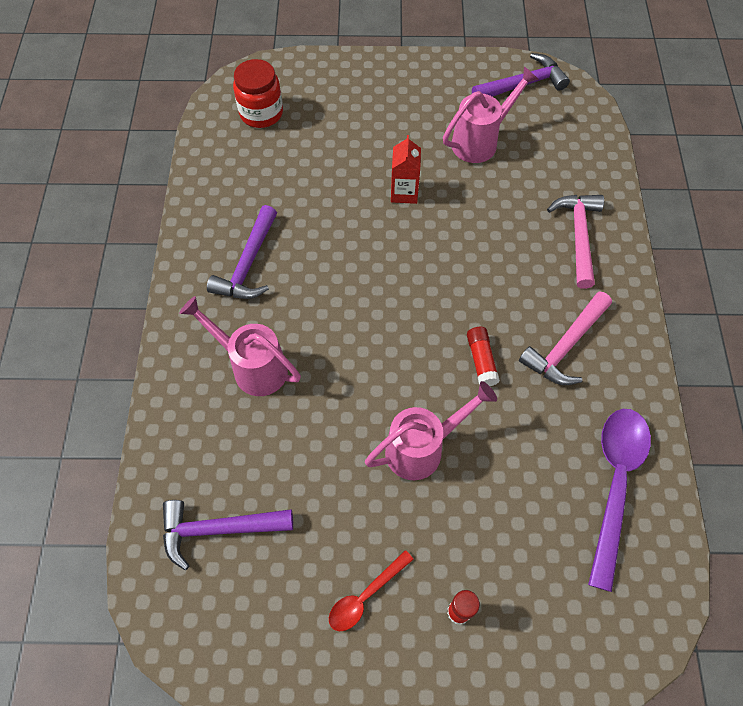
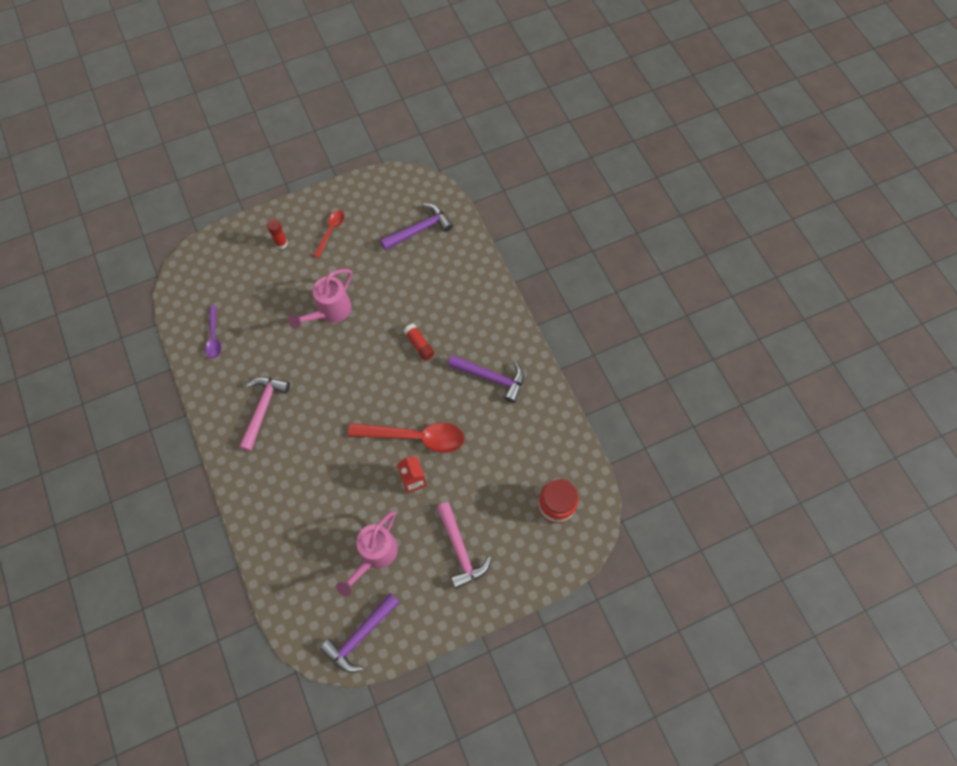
camera: 155 degrees right, 5 degrees up
(248, 264) = (491, 378): purple hammer -> purple hammer turned 120 degrees clockwise
(253, 367) = (450, 315): pink watering can -> none
(379, 235) = (415, 437): none -> red spoon
(481, 360) = (314, 377): red glue stick -> red glue stick (419, 345)
(578, 236) = (275, 498): pink hammer -> pink hammer (460, 550)
(615, 484) = (214, 337): purple spoon -> purple spoon, size x0.53

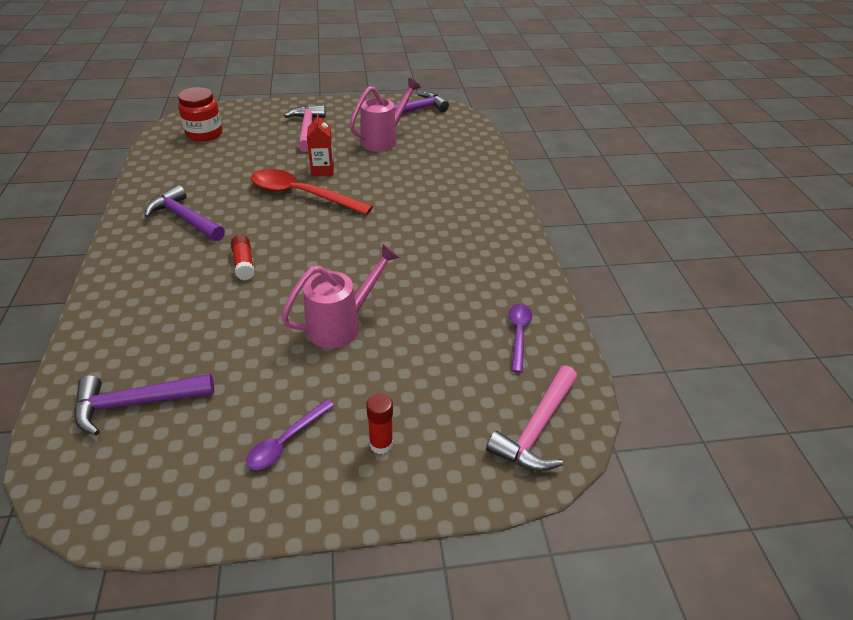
camera: 165 degrees left, 25 degrees down
(263, 409) = (463, 249): pink hammer -> pink hammer (536, 428)
(330, 231) = (286, 441): red spoon -> purple spoon

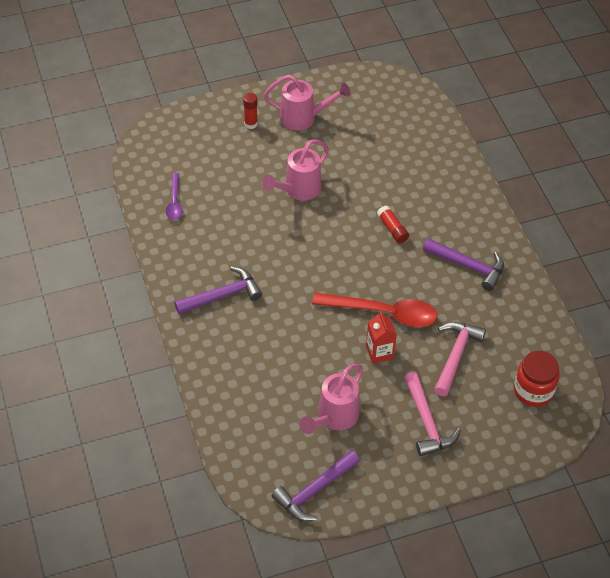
camera: 170 degrees right, 10 degrees up
(136, 403) = (398, 124): purple hammer -> purple hammer (222, 295)
(286, 441) = (303, 118): purple spoon -> pink watering can
(536, 428) = (163, 144): pink hammer -> pink hammer (455, 356)

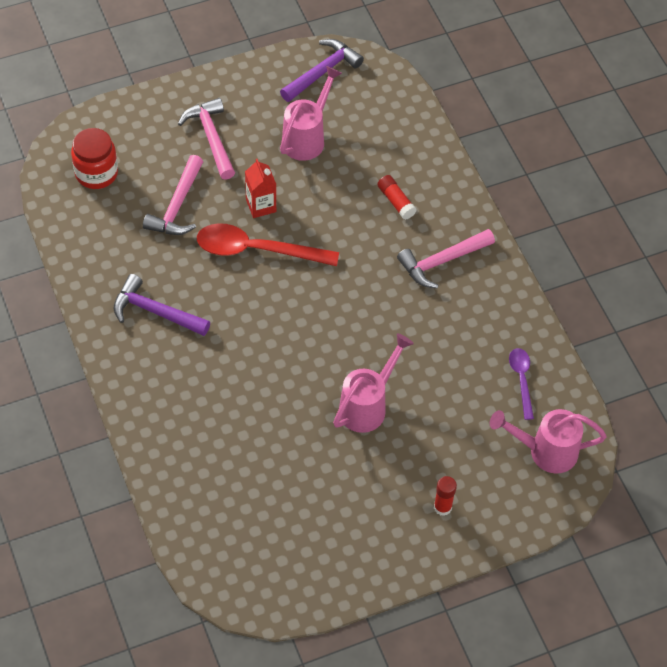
camera: 175 degrees right, 5 degrees up
(222, 295) = (442, 261): purple hammer -> pink hammer
(303, 118) = (371, 522): pink watering can -> pink watering can (545, 451)
(392, 229) = (246, 356): red glue stick -> red glue stick (396, 201)

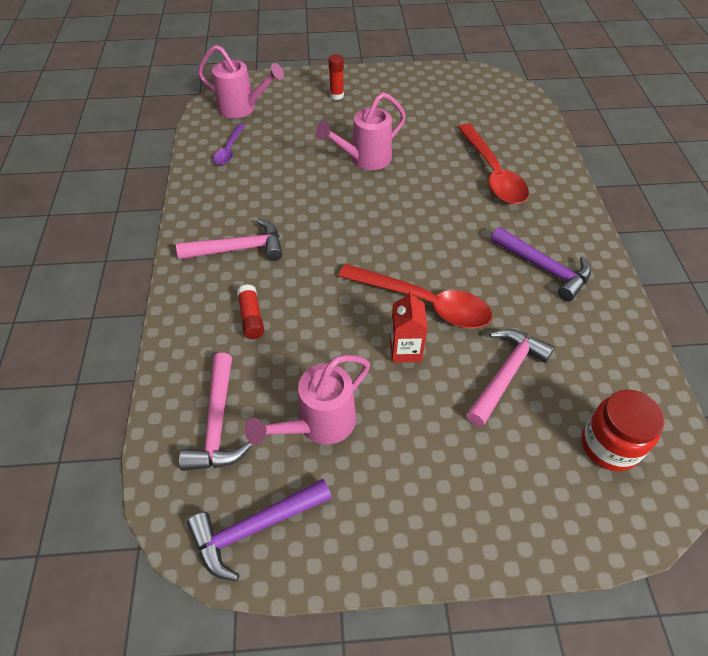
camera: 160 degrees left, 5 degrees down
(211, 138) = (445, 458): pink hammer -> pink hammer (217, 423)
(222, 421) = (492, 173): none -> red spoon

